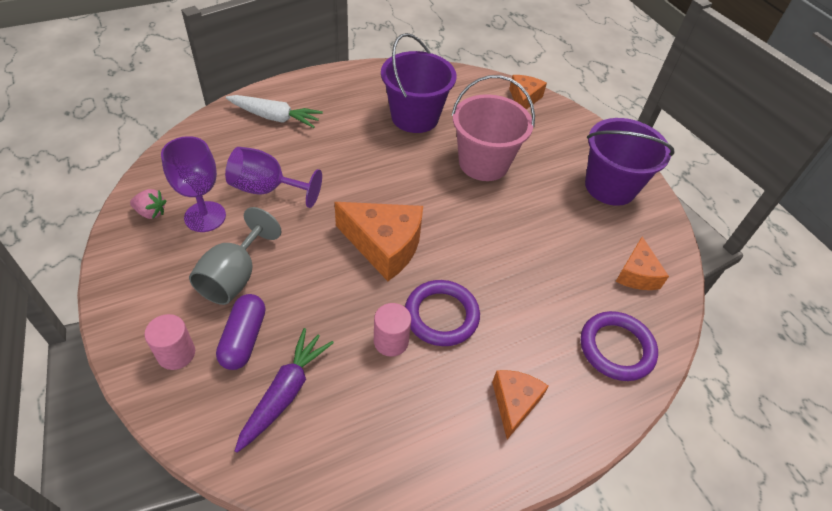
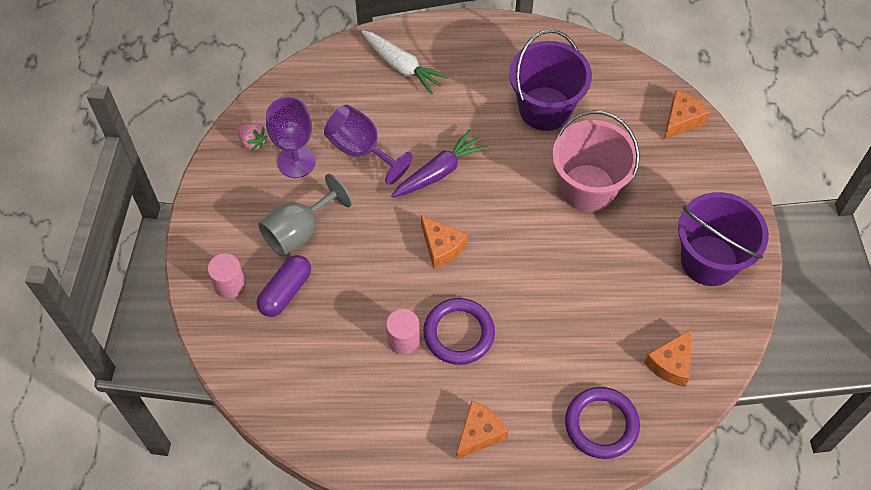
camera: 30 degrees right, 10 degrees up
(285, 392) = (299, 350): purple carrot -> purple carrot (439, 171)
(384, 246) = (441, 247): orange cheese -> orange cheese, size x0.59

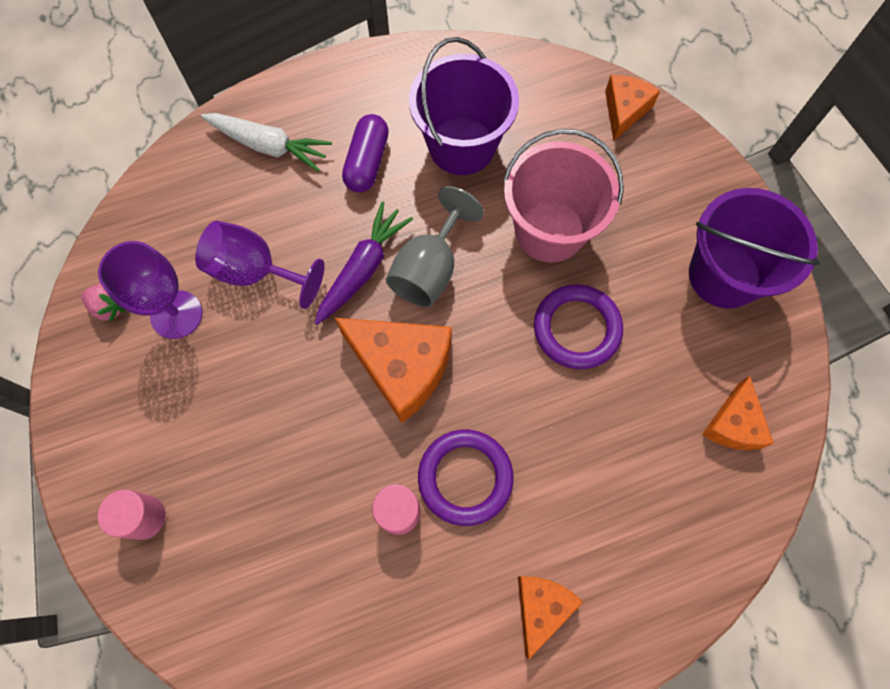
camera: 20 degrees left, 10 degrees up
(285, 292) = (222, 500): purple capsule -> purple capsule (367, 162)
(299, 231) = (212, 409): grey goblet -> grey goblet (429, 269)
(441, 247) = (402, 367): orange cheese -> orange cheese, size x1.68
(601, 424) = (683, 537): purple ring -> purple ring (577, 329)

